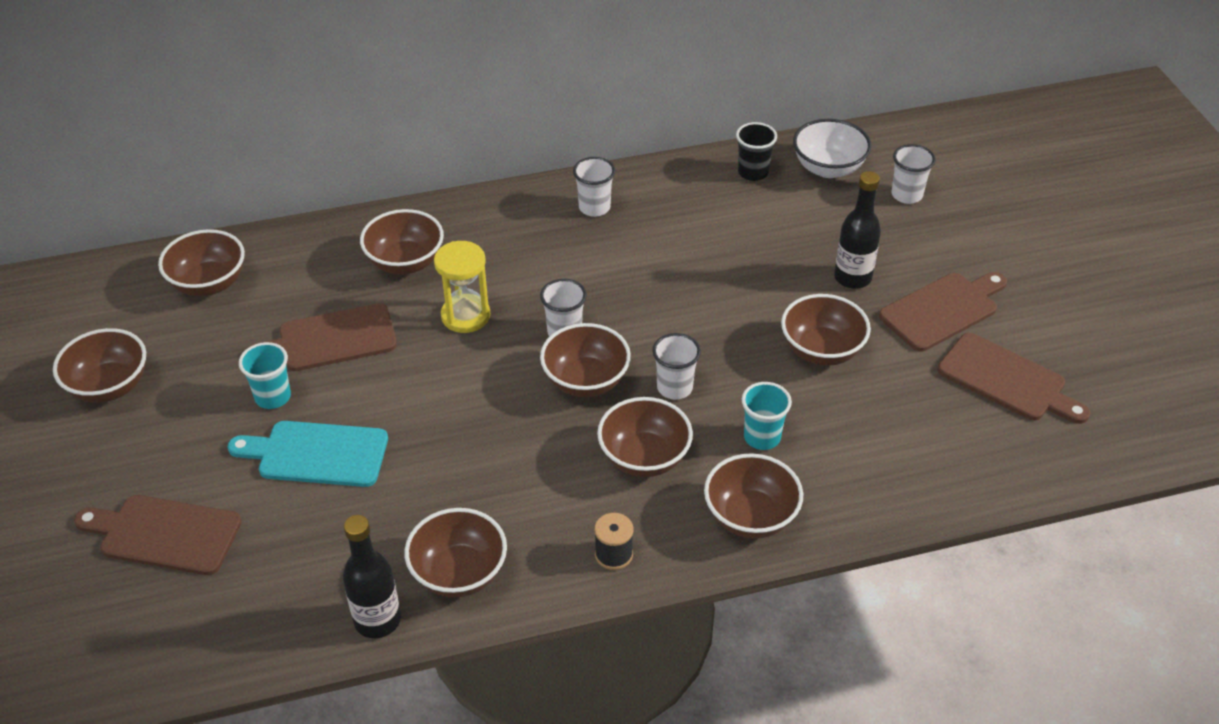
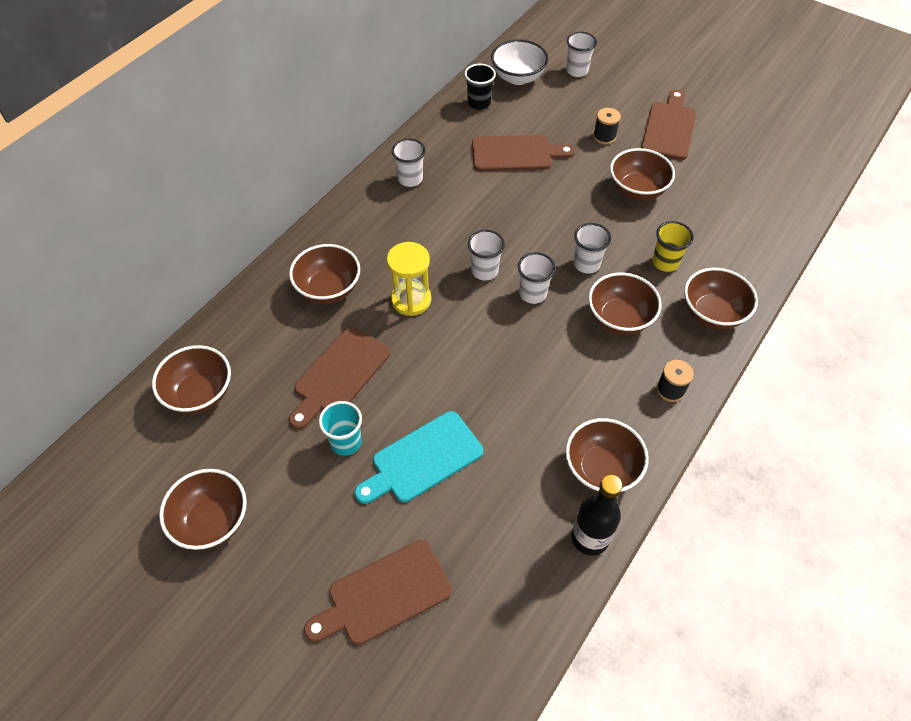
camera: 40 degrees left, 10 degrees up
(586, 381) = (533, 294): brown bowl -> white cup
(762, 437) = (665, 262): turquoise cup -> yellow cup
(852, 278) = (604, 137): black bottle -> black spool
(1006, 380) = (742, 149): brown cutting board -> brown cutting board (516, 154)

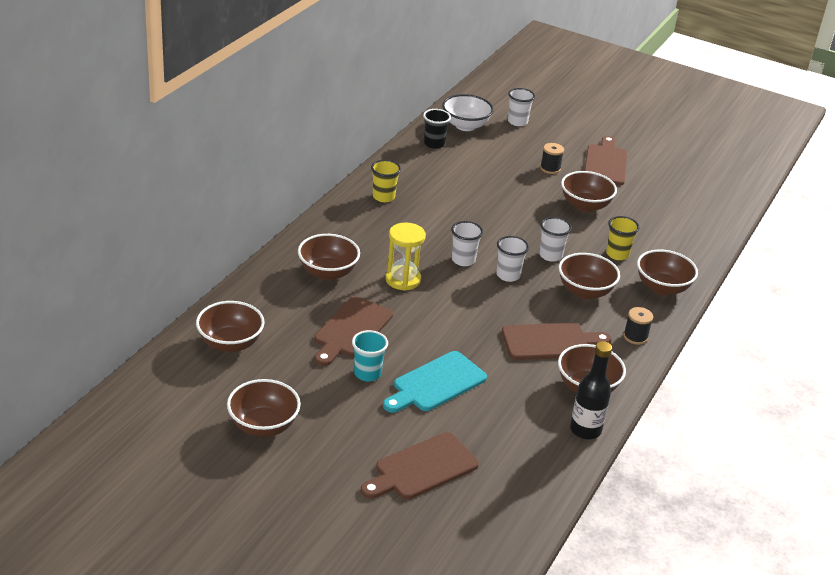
camera: 10 degrees left, 20 degrees down
(410, 179) = (383, 197): white cup -> yellow cup
(516, 154) = (474, 180): brown cutting board -> brown cutting board (550, 342)

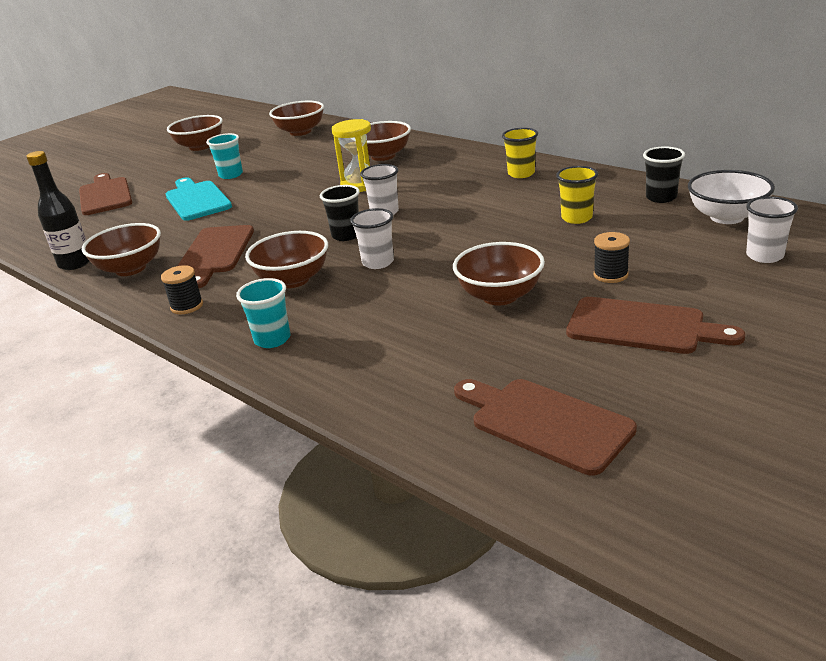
camera: 110 degrees right, 5 degrees down
(351, 330) = (293, 167): brown cutting board -> brown cutting board (545, 423)
(508, 275) = (346, 235): white cup -> black cup
(617, 254) = (365, 311): yellow cup -> yellow cup (576, 218)
(662, 288) = (272, 339): brown bowl -> turquoise cup

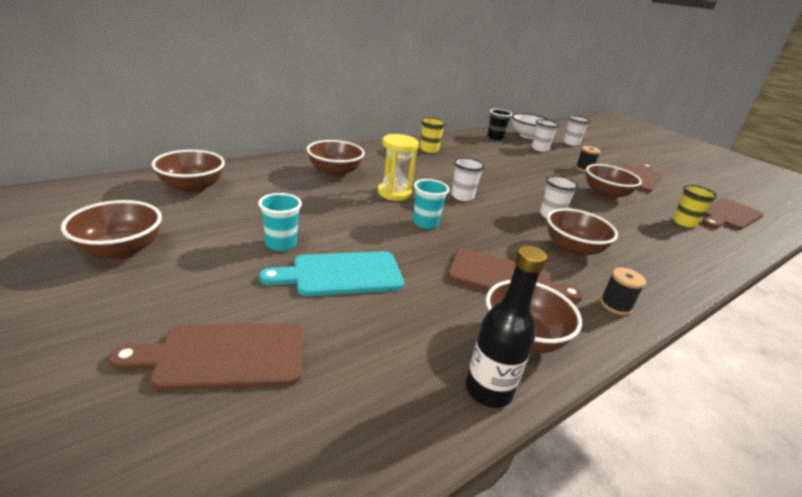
camera: 85 degrees left, 0 degrees up
(272, 339) = (667, 271): turquoise cup -> turquoise cup (425, 223)
(346, 235) = (497, 216): black cup -> none
(576, 218) = (510, 156): yellow cup -> yellow cup (684, 222)
(664, 233) = (540, 149): none -> white cup

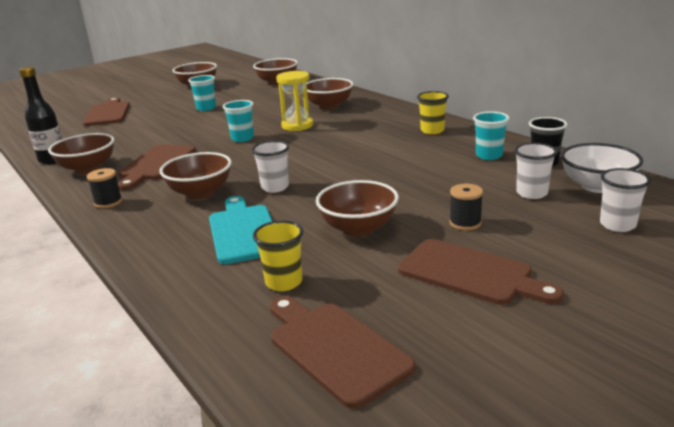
camera: 95 degrees right, 5 degrees down
(341, 274) = (170, 123): turquoise cutting board -> turquoise cutting board (243, 231)
(462, 196) = (304, 149): white cup -> none
(482, 145) = (489, 155): none -> turquoise cup

